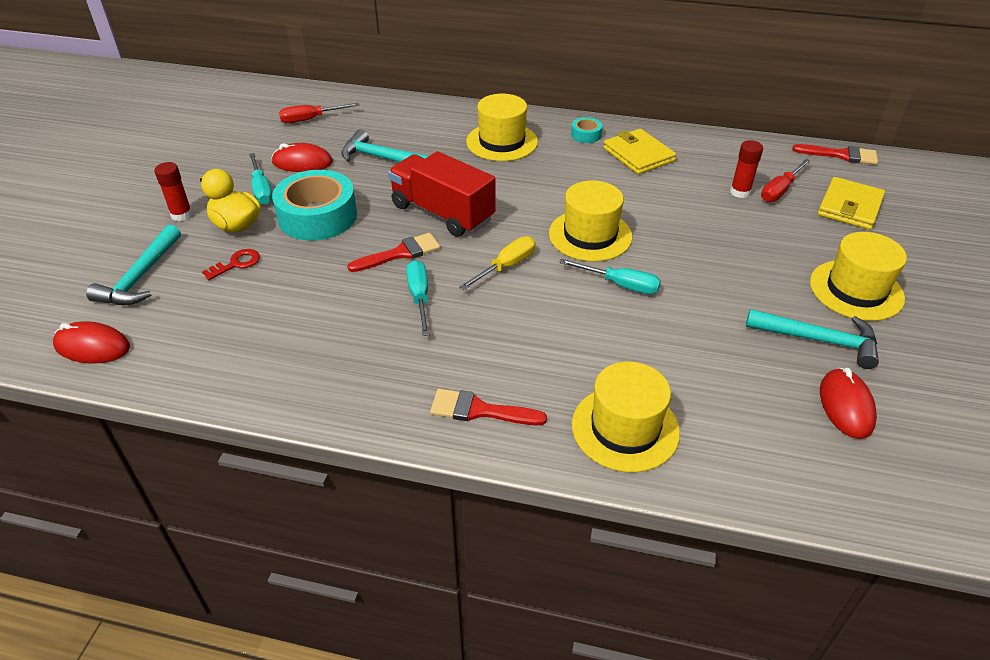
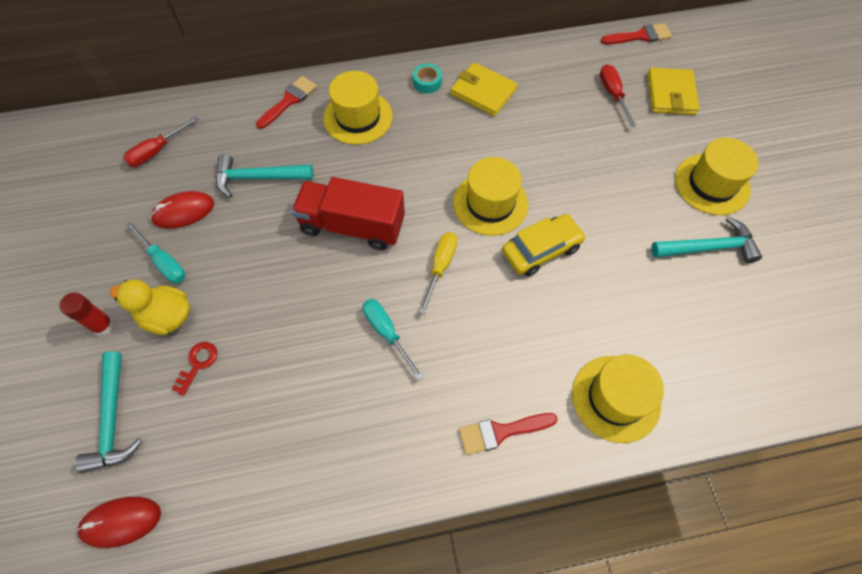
camera: 25 degrees left, 20 degrees up
(317, 216) = (240, 275): turquoise tape -> none
(400, 253) = (342, 289): red brush -> red brush (289, 101)
(620, 285) = (541, 250): turquoise screwdriver -> yellow car
(740, 192) = (583, 107): red glue stick -> none
(780, 190) = (612, 94): red screwdriver -> red screwdriver turned 150 degrees clockwise
(846, 406) = (752, 305): red mouse -> none

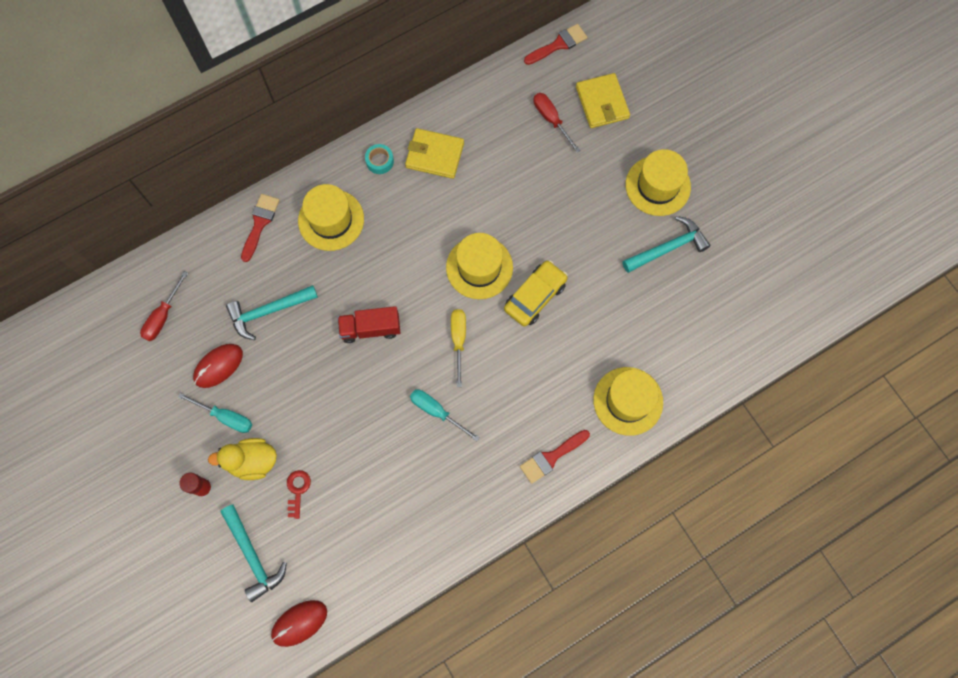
camera: 20 degrees left, 10 degrees up
(352, 226) = (370, 328): red truck -> red truck, size x0.66

